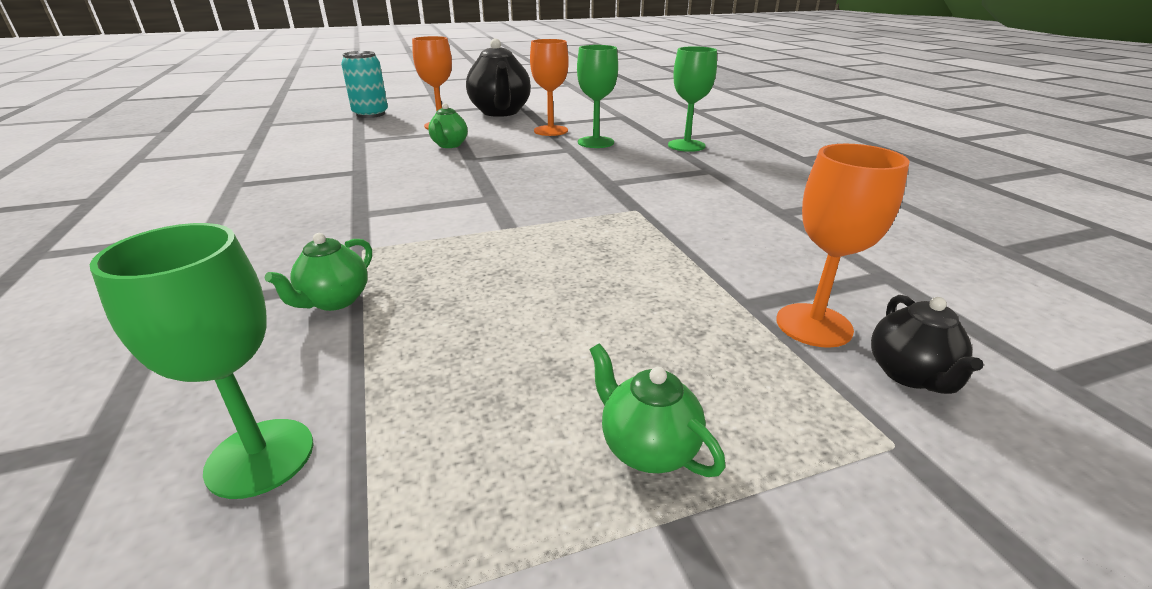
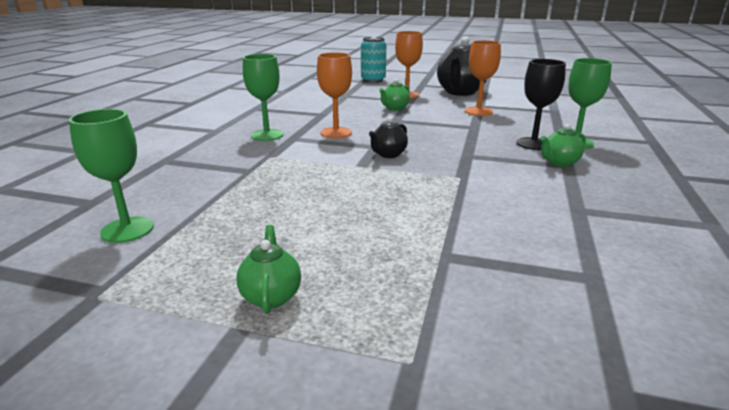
camera: 35 degrees right, 5 degrees down
(335, 301) = (227, 178): green teapot -> green teapot (559, 163)
(595, 142) = (501, 126): green goblet -> green goblet (267, 135)
(652, 155) = (533, 144): none -> black goblet
(813, 325) = (471, 283): orange goblet -> orange goblet (336, 133)
(909, 374) = (491, 337): black teapot -> black teapot (388, 154)

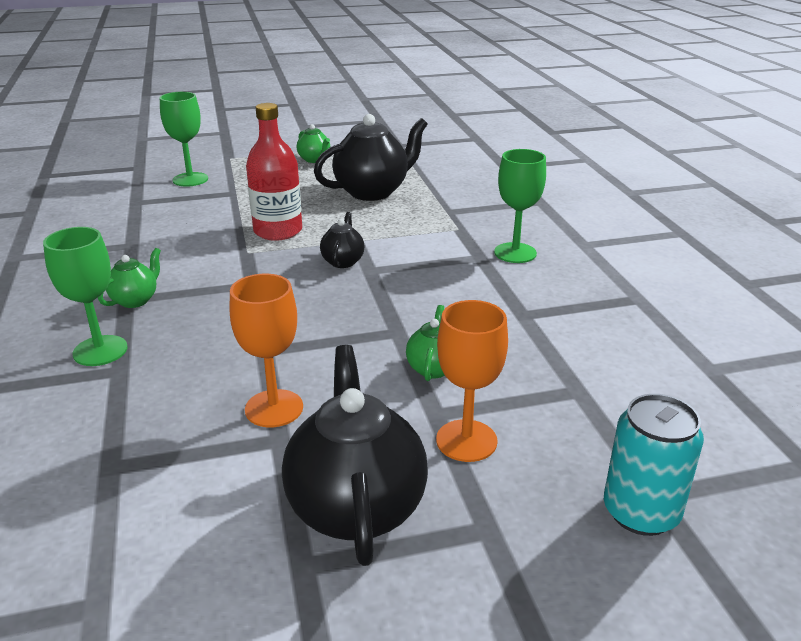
camera: 150 degrees right, 5 degrees up
(127, 230) = (445, 162): green goblet -> green goblet (190, 179)
(280, 209) = (372, 192): none -> black teapot
(336, 133) = (444, 279): orange goblet -> none
(421, 189) = (278, 231): none -> red bottle
(533, 144) = (166, 330): black goblet -> none

